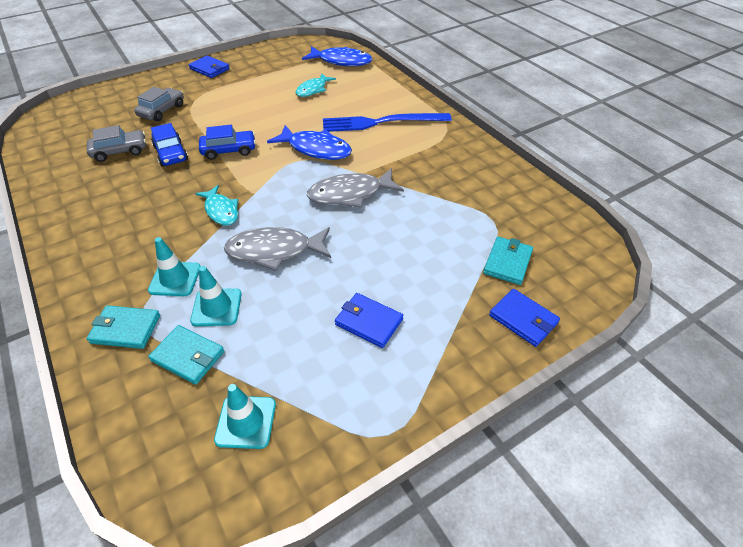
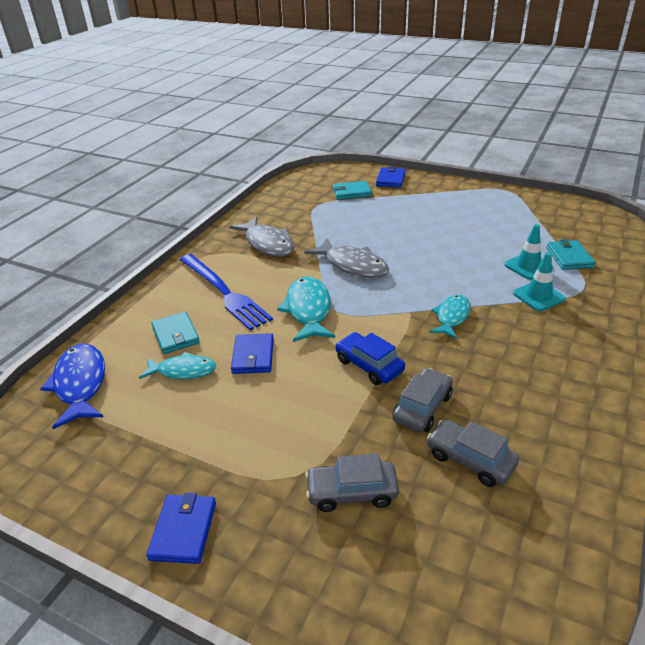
camera: 120 degrees left, 10 degrees down
(125, 329) = (598, 290): turquoise wallet -> turquoise wallet (175, 335)
(171, 153) = (422, 407): blue car -> grey car
(246, 422) = (564, 223): turquoise traffic cone -> none
(274, 251) = (454, 269): grey fish -> grey fish (267, 243)
(316, 149) = (308, 310): blue fish -> turquoise fish
(369, 322) = (456, 215): blue wallet -> blue wallet (253, 356)

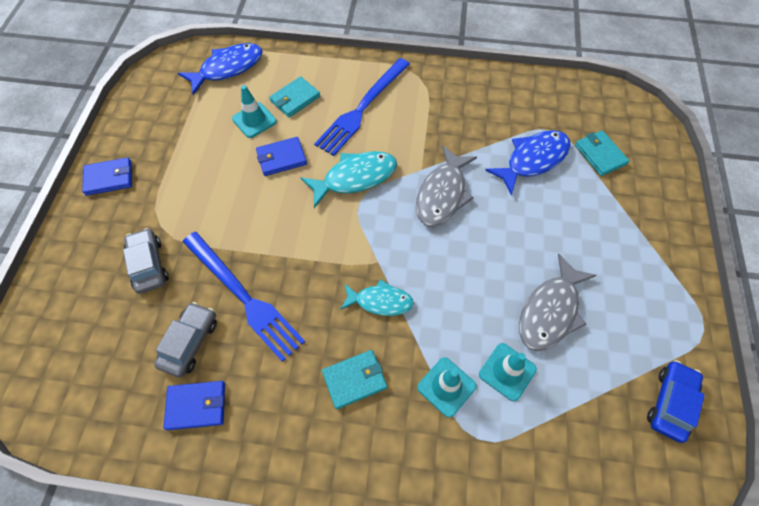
camera: 70 degrees right, 25 degrees up
(183, 371) = (254, 120): turquoise fish -> turquoise traffic cone
(267, 243) = (454, 112): grey fish -> grey fish (550, 311)
(341, 219) = (533, 160): none -> blue fish
(369, 365) = (289, 244): blue car -> blue car (670, 403)
(390, 179) = (657, 187): blue wallet -> blue wallet (196, 406)
(422, 407) = (244, 296): grey car -> blue fork
(569, 257) = (549, 422): turquoise wallet -> turquoise wallet (354, 380)

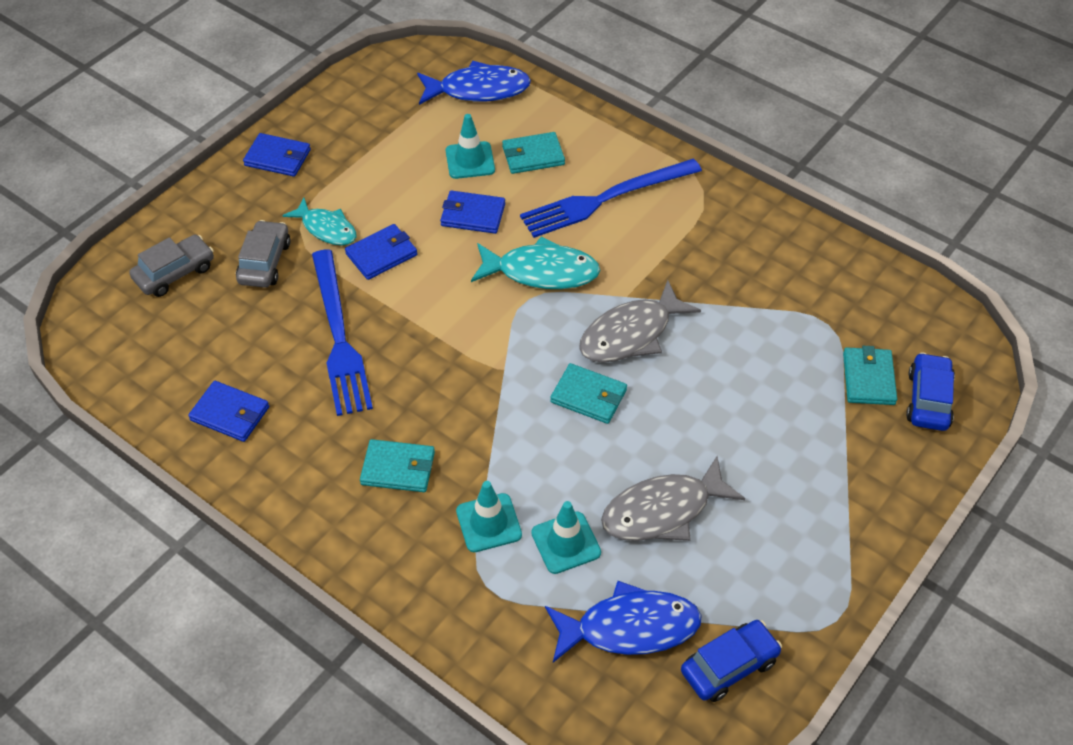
camera: 30 degrees right, 10 degrees down
(190, 342) = (259, 354): grey car -> grey car (175, 273)
(235, 217) = (382, 254): none -> blue wallet
(380, 301) = (478, 409): turquoise fish -> turquoise fish (326, 228)
(446, 252) = (588, 396): none -> turquoise wallet
(533, 160) = (774, 346): blue fish -> blue fish (629, 627)
(641, 152) = (928, 399): none -> blue car

